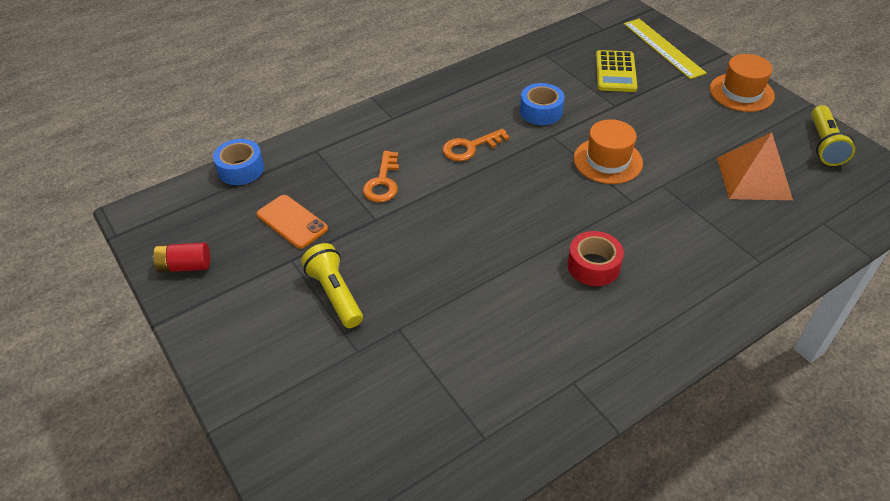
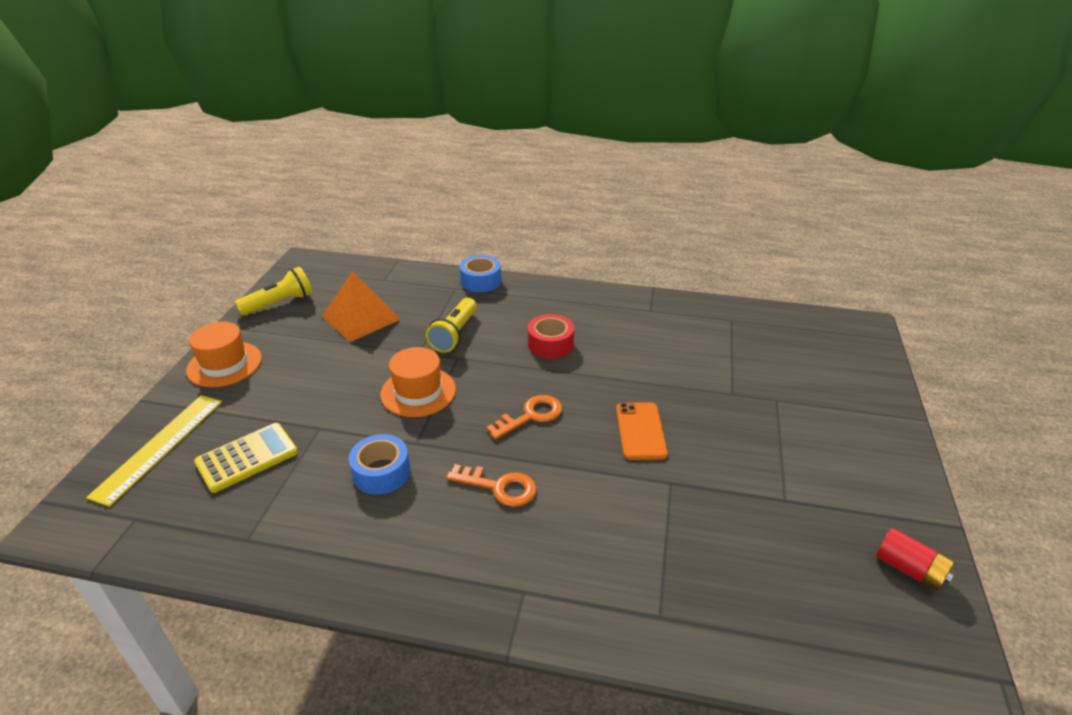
camera: 135 degrees left, 10 degrees down
(241, 169) = (779, 664): blue tape -> blue tape (481, 281)
(292, 222) = (758, 539): orange phone -> orange phone (641, 431)
(335, 294) = (764, 445): yellow flashlight -> yellow flashlight (454, 334)
(383, 182) = (625, 514): orange key -> orange key (530, 416)

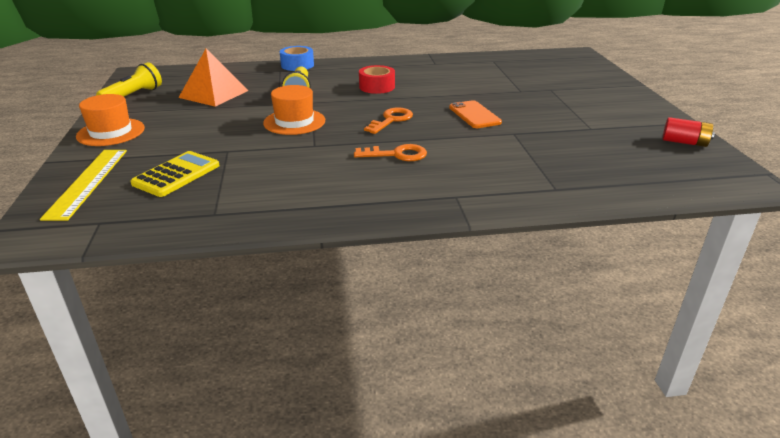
camera: 20 degrees left, 5 degrees down
(381, 472) = (299, 163): blue tape -> none

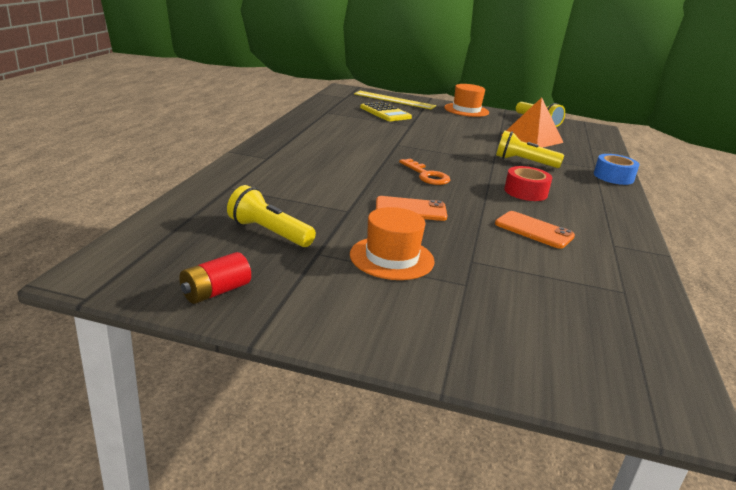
camera: 110 degrees right, 5 degrees down
(294, 122) = (449, 148): orange hat -> orange hat (392, 258)
(396, 154) = (353, 160): orange key -> none
(447, 80) = (533, 230): none -> orange phone
(596, 149) = (269, 232): none -> yellow flashlight

